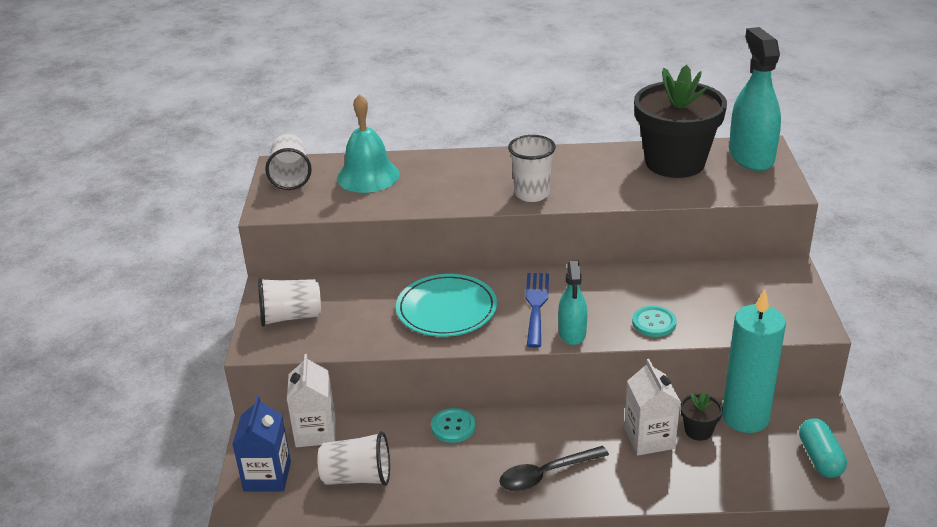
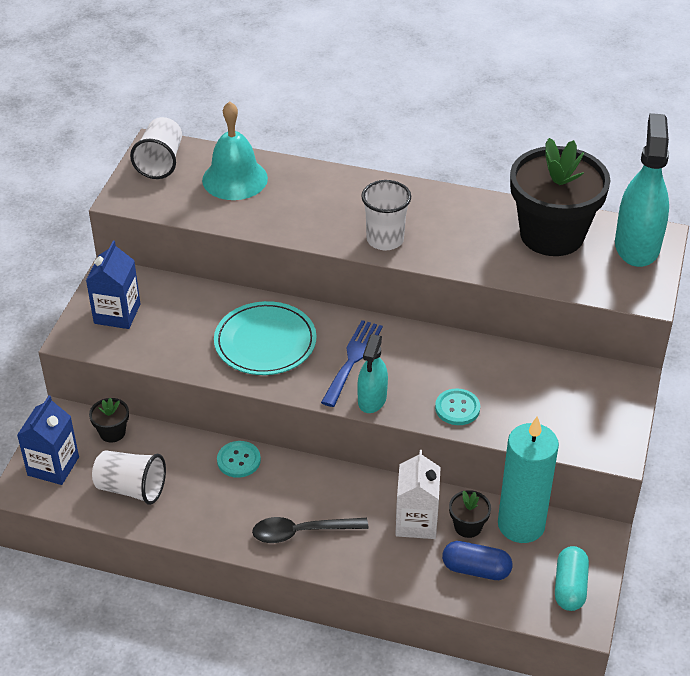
camera: 15 degrees right, 10 degrees up
(290, 317) = (117, 314): white cup -> blue carton
(315, 432) = (112, 432): white carton -> black flower pot
(727, 465) = (476, 569): none -> blue capsule

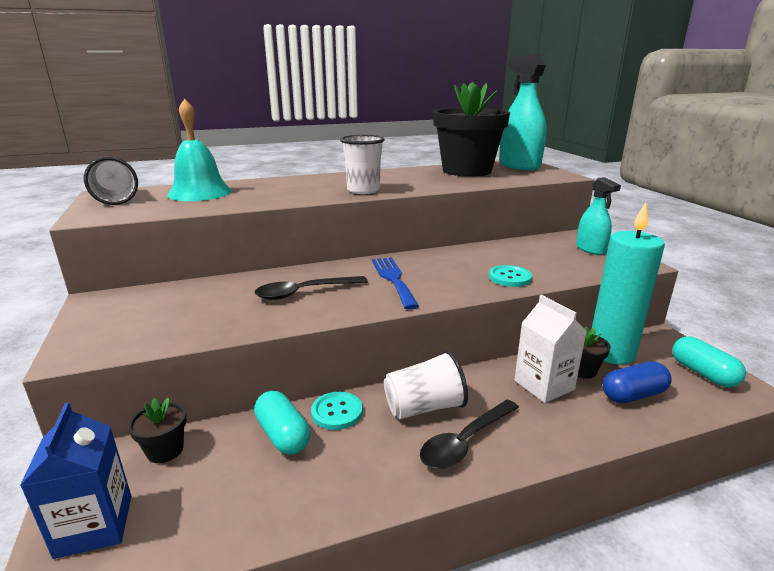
camera: 35 degrees left, 20 degrees down
(117, 314) = (122, 320): blue carton -> none
(131, 488) = (232, 496): white cup -> white cup (424, 407)
(189, 460) = (283, 435): none -> turquoise capsule
(265, 342) = (304, 292): turquoise plate -> black spoon
(372, 399) = (441, 293): turquoise spray bottle -> turquoise spray bottle (590, 249)

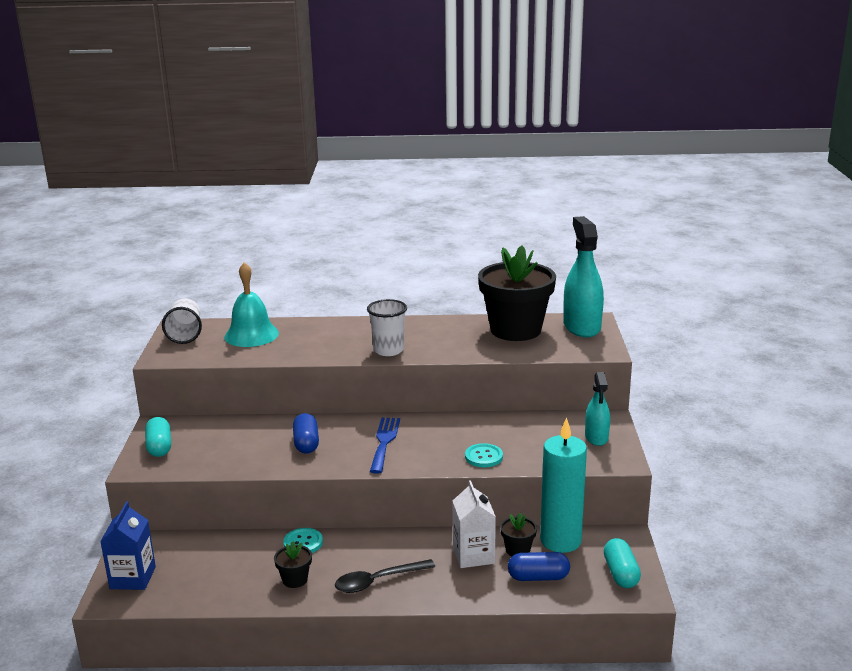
camera: 20 degrees right, 0 degrees up
(165, 450) = (182, 544): black flower pot -> black flower pot (295, 579)
(283, 435) = (258, 551): turquoise capsule -> turquoise capsule (159, 447)
(304, 292) = (306, 443): black spoon -> blue capsule
(424, 407) = (367, 552): white cup -> none

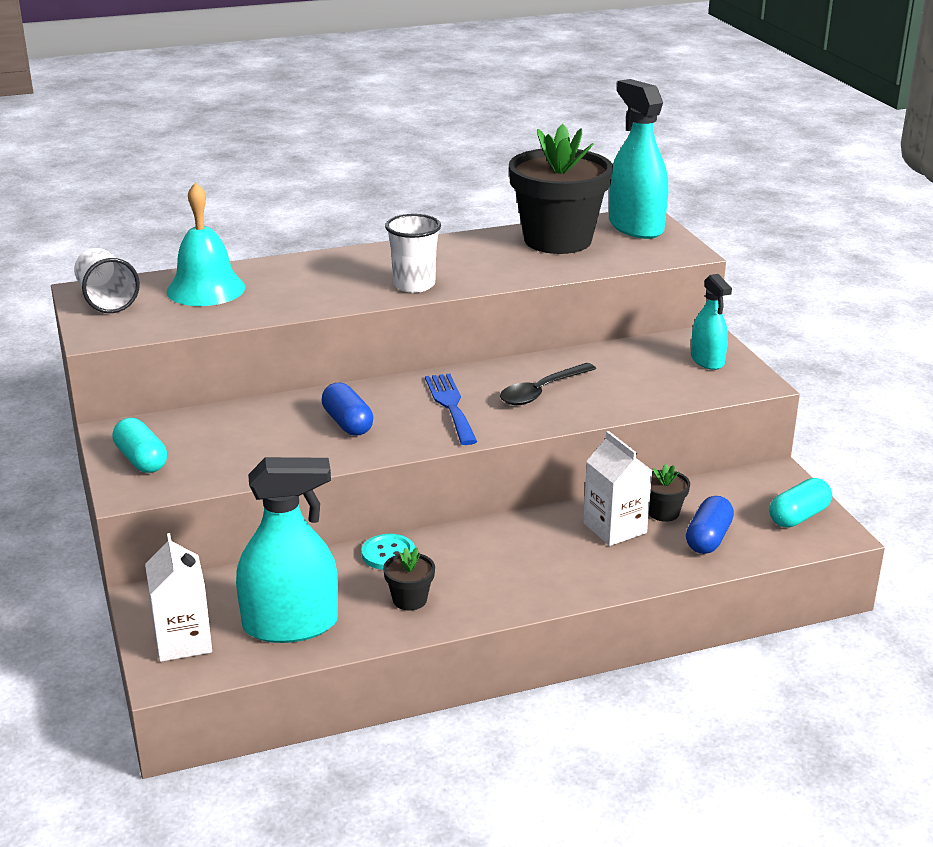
camera: 20 degrees left, 5 degrees up
(133, 578) = (183, 641): blue carton -> white carton
(206, 581) = (290, 625): none -> turquoise spray bottle
(378, 581) = (518, 581): black spoon -> black spoon (541, 391)
(483, 457) = (589, 404): turquoise button -> none
(538, 577) = (708, 538): blue capsule -> blue capsule turned 45 degrees counterclockwise
(560, 541) = (706, 493): turquoise candle -> none
(621, 573) = (798, 516): turquoise capsule -> turquoise capsule turned 75 degrees clockwise

